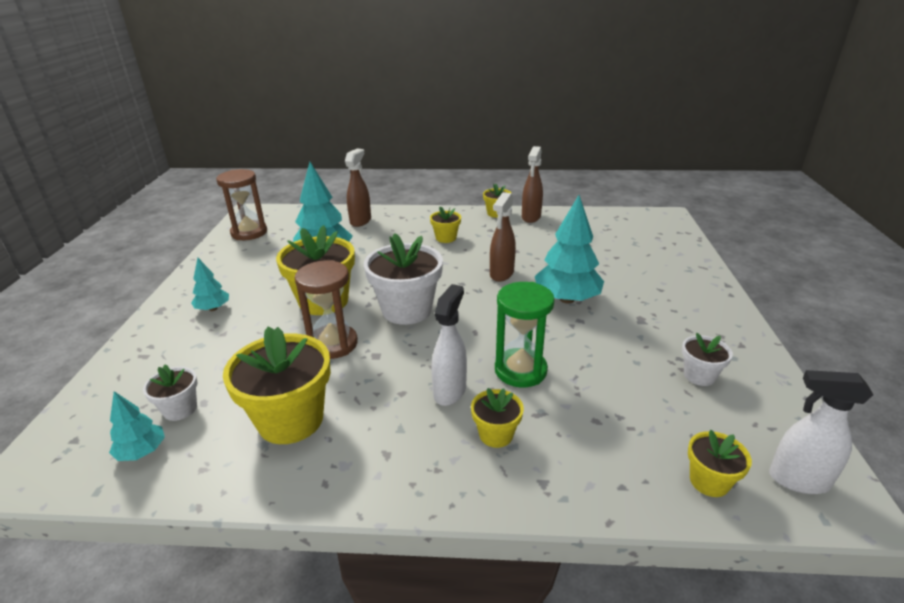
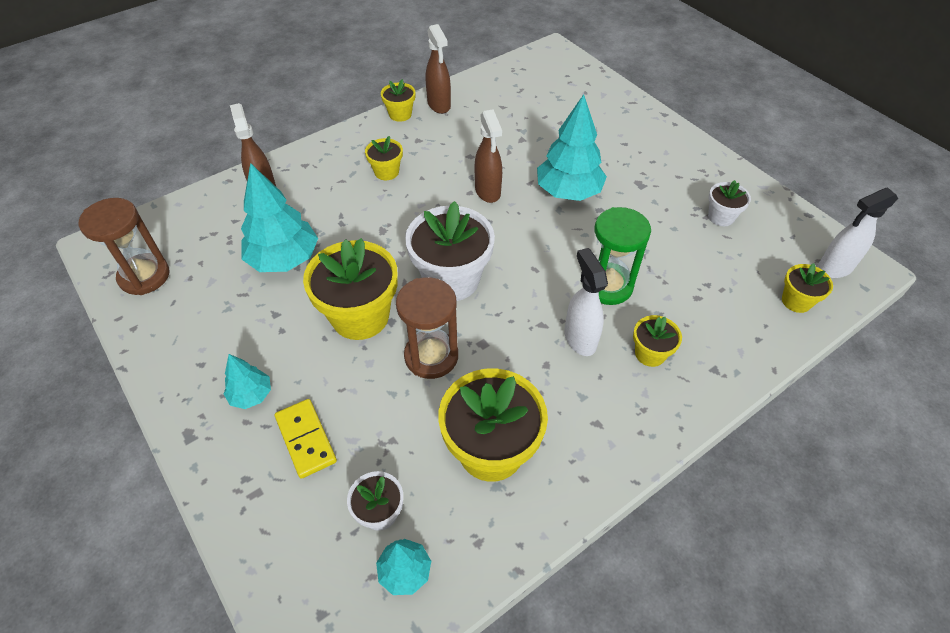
camera: 40 degrees left, 20 degrees up
(204, 345) = (306, 439): none -> yellow domino

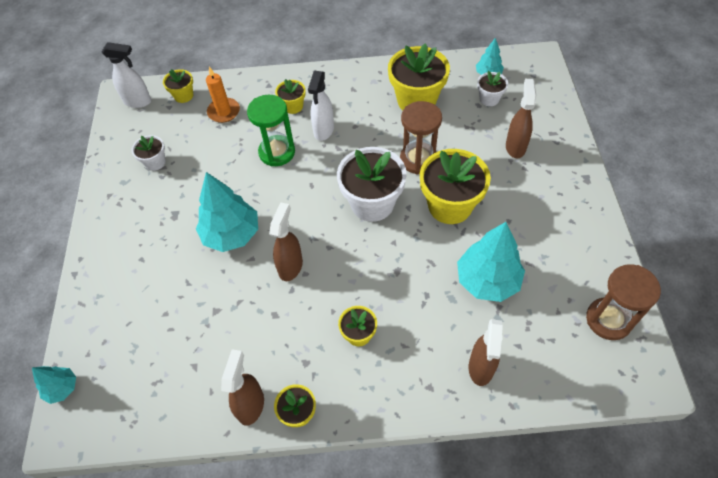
camera: 145 degrees left, 5 degrees up
(251, 395) = (541, 185): turquoise tree -> turquoise tree (62, 388)
(306, 439) = (515, 147): yellow domino -> brown spray bottle
(723, 304) = (224, 112): none -> orange candle

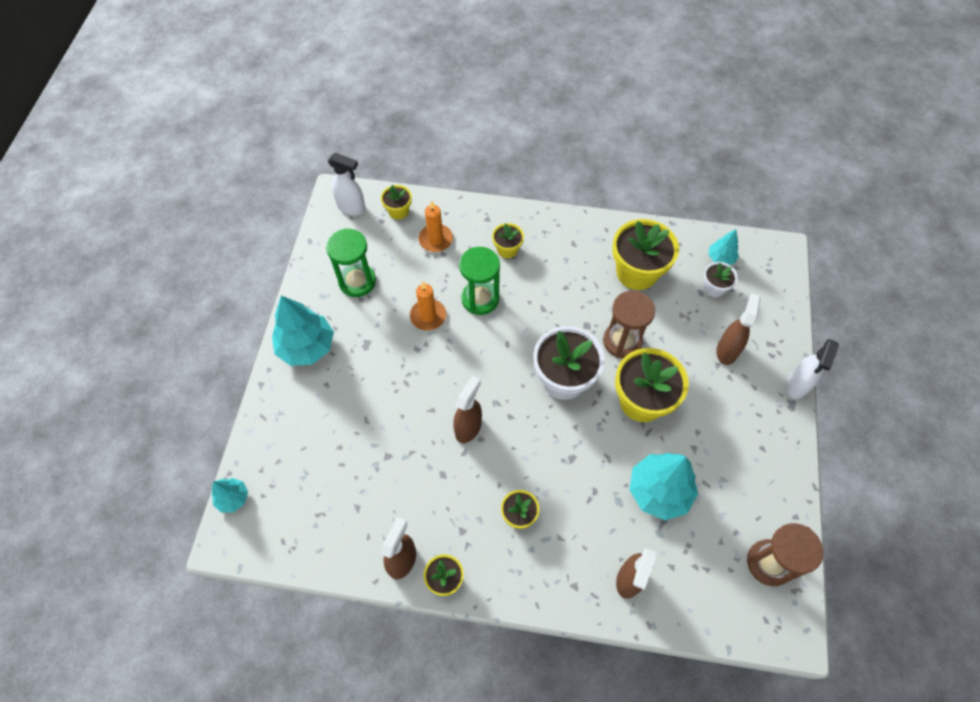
camera: 10 degrees right, 5 degrees up
(155, 162) = (357, 281): white flower pot -> green hourglass
(230, 177) = (428, 316): none -> orange candle
(231, 234) = (417, 379): turquoise tree -> turquoise tree (307, 347)
(323, 130) = (532, 285): white spray bottle -> white spray bottle (796, 385)

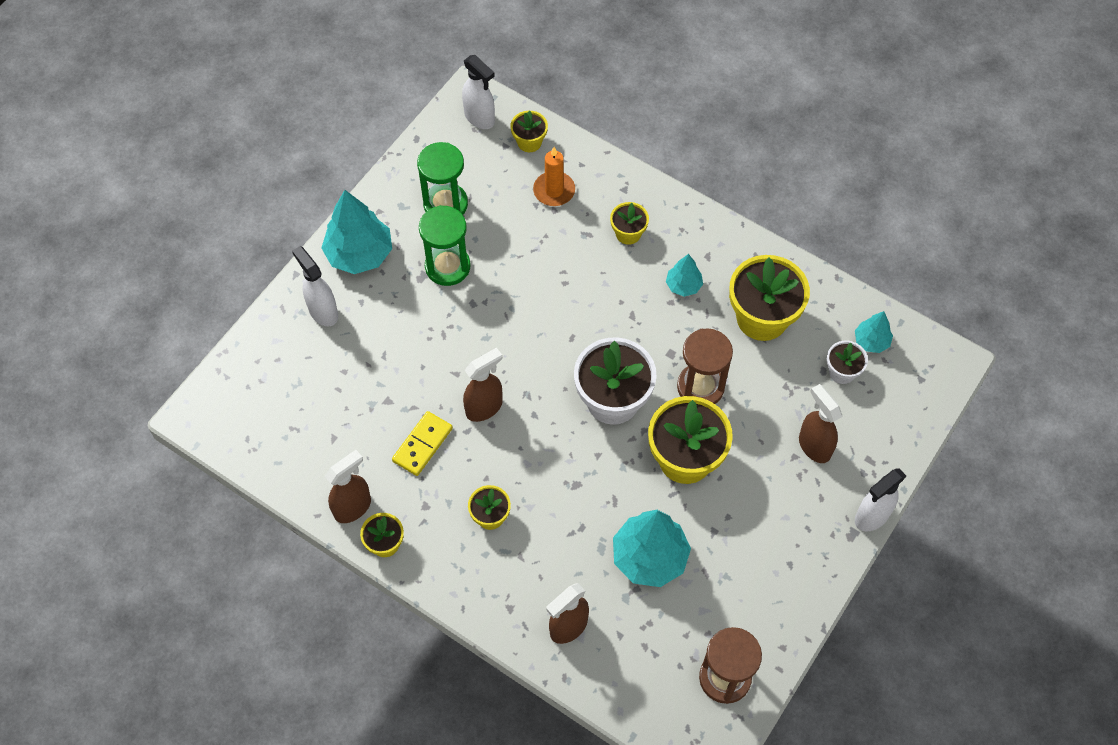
camera: 25 degrees right, 0 degrees up
(233, 498) = (219, 377): turquoise tree -> turquoise tree (683, 285)
(298, 405) = (323, 311): none -> white spray bottle
(428, 316) = (502, 273): orange candle -> none
(434, 480) = (422, 445): none -> yellow domino
(480, 299) = (568, 277): green hourglass -> green hourglass (447, 266)
(727, 350) = (814, 446): brown spray bottle -> brown spray bottle turned 75 degrees counterclockwise

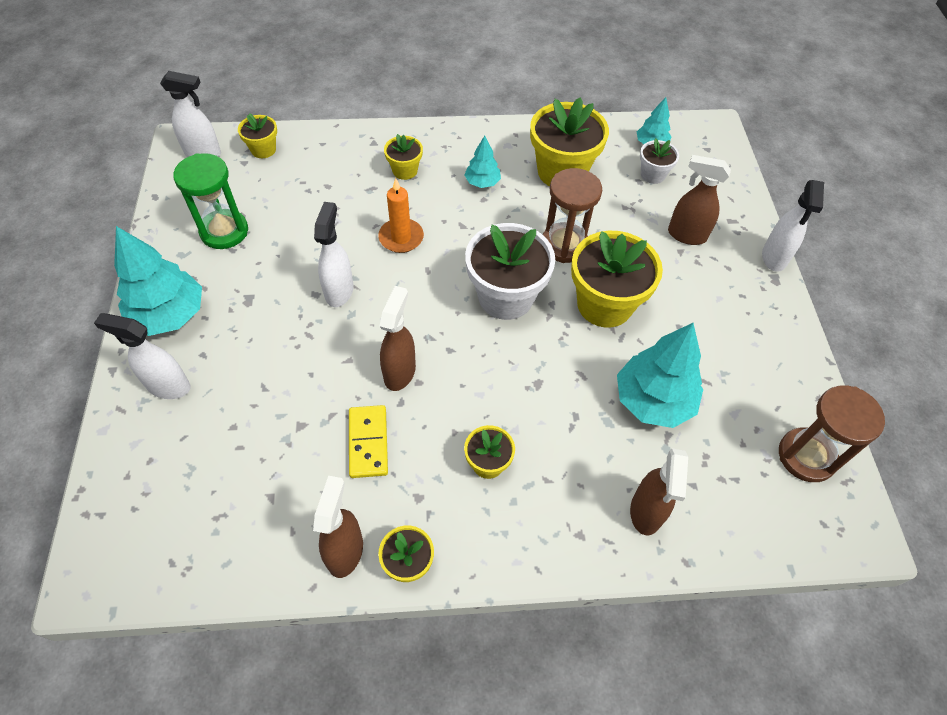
camera: 40 degrees left, 5 degrees down
(447, 266) = (267, 278): green hourglass -> none
(492, 312) = (339, 291): none -> white spray bottle
(554, 191) = (315, 172): orange candle -> orange candle (401, 237)

